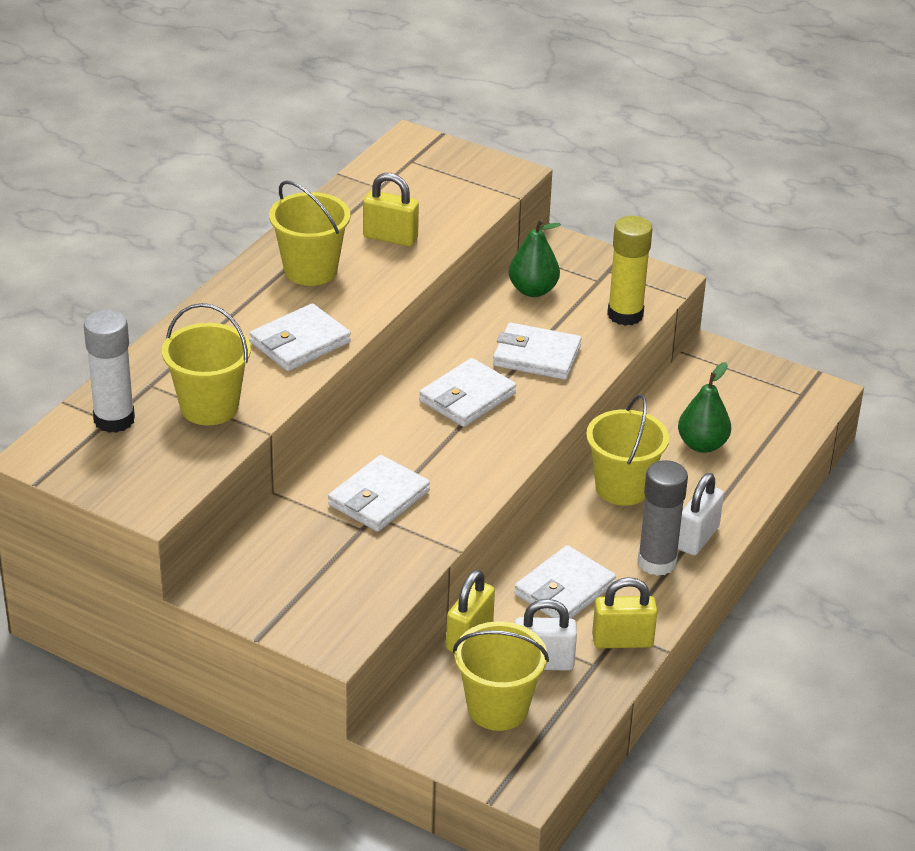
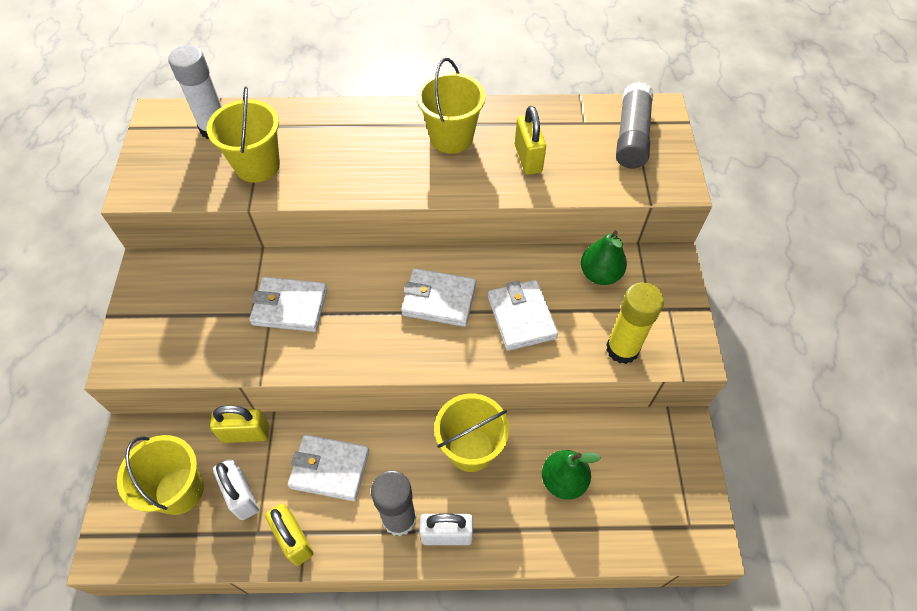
camera: 60 degrees right, 20 degrees up
(300, 342) = (362, 174): white wallet -> none
(426, 170) = (631, 136): none -> grey glue stick

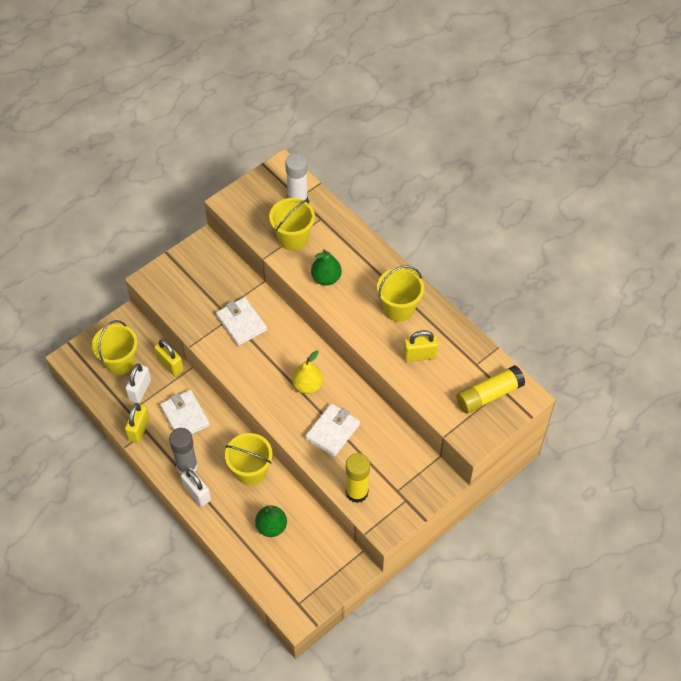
camera: 50 degrees right, 0 degrees up
(439, 300) = (307, 385): white wallet -> yellow pear
(528, 158) = (419, 355): yellow padlock -> yellow padlock turned 45 degrees clockwise
(600, 274) = (397, 451): green pear -> green pear (326, 278)
(631, 136) = (489, 395): grey glue stick -> yellow glue stick

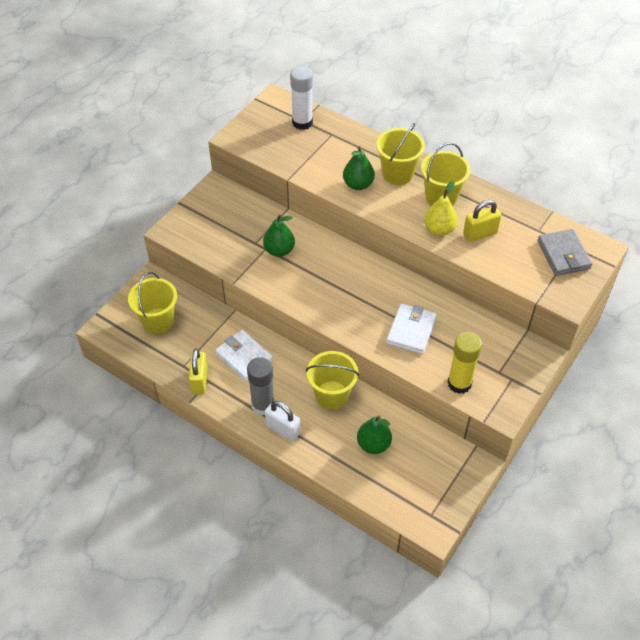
camera: 15 degrees left, 5 degrees down
(140, 390) = (188, 343): white padlock -> none
(170, 364) = (212, 312): yellow padlock -> none
(241, 323) = (279, 250): white wallet -> green pear
(293, 238) = (311, 156): yellow bucket -> yellow bucket (397, 173)
(307, 385) = (368, 293): yellow pear -> yellow pear (439, 229)
(489, 395) = (563, 255): yellow glue stick -> grey wallet

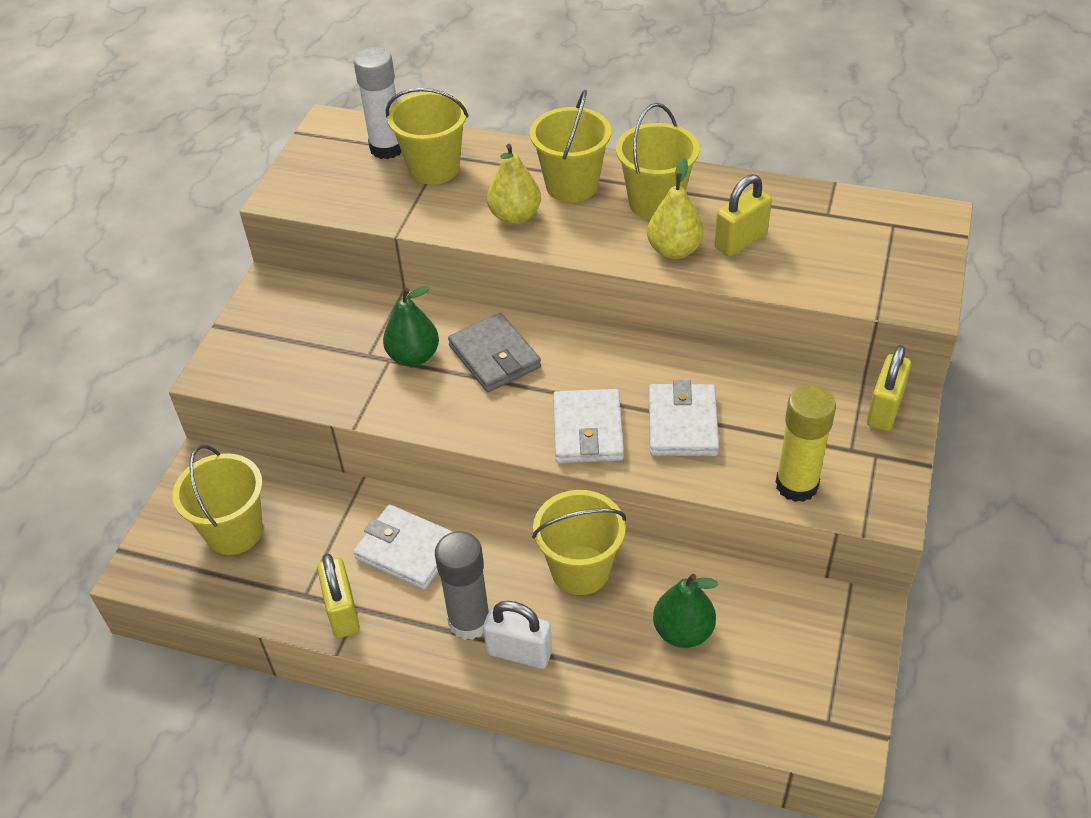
camera: 15 degrees left, 5 degrees down
(324, 142) = (434, 168): none -> yellow bucket
(357, 320) = (587, 430): none -> white wallet
(358, 184) = (515, 216): green pear -> yellow pear
(528, 354) = (884, 409): none -> yellow padlock
(563, 255) = (883, 239): grey wallet -> grey wallet (494, 356)

